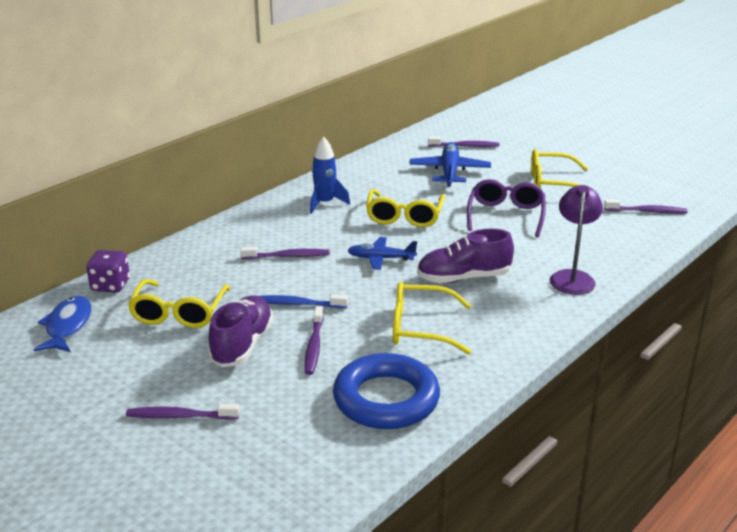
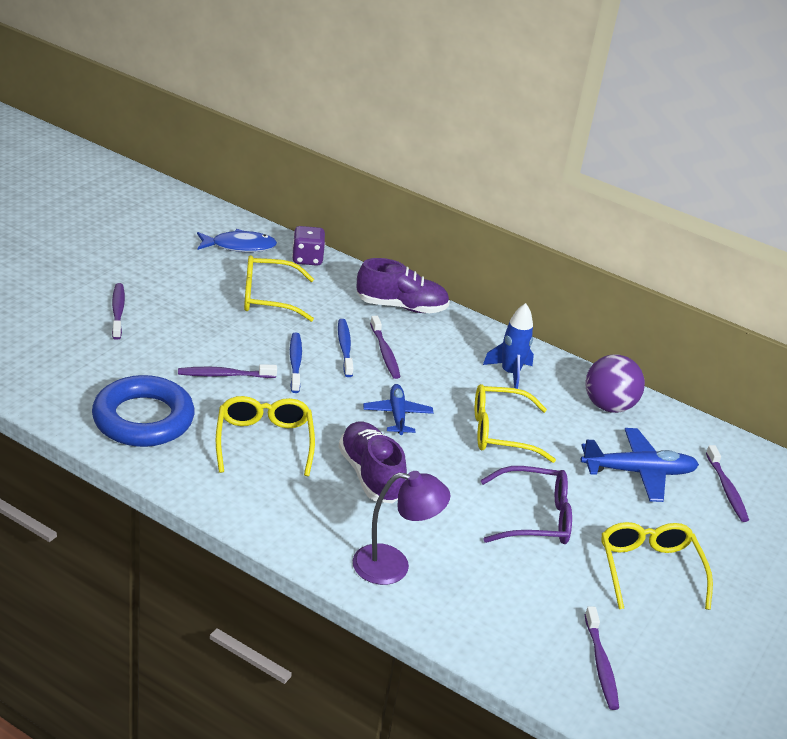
camera: 75 degrees right, 5 degrees up
(242, 345) = (222, 335): purple shoe -> purple shoe (401, 307)
(276, 276) = (344, 348): none -> blue toothbrush
(371, 171) = (608, 406): none -> purple ball

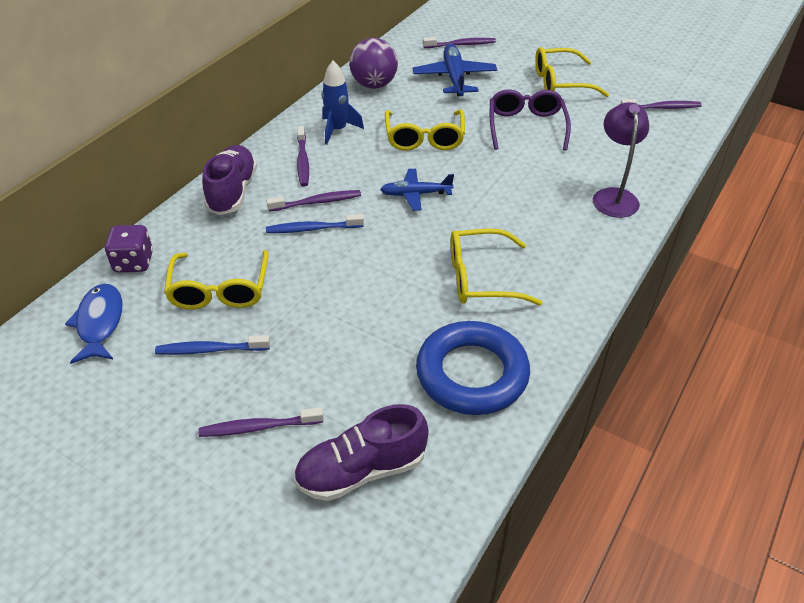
camera: 85 degrees left, 10 degrees up
(224, 375) = (377, 315): purple toothbrush -> purple toothbrush (303, 161)
(295, 362) = (344, 263): blue toothbrush -> blue toothbrush (210, 350)
(370, 475) = (506, 209): purple shoe -> purple shoe (361, 470)

